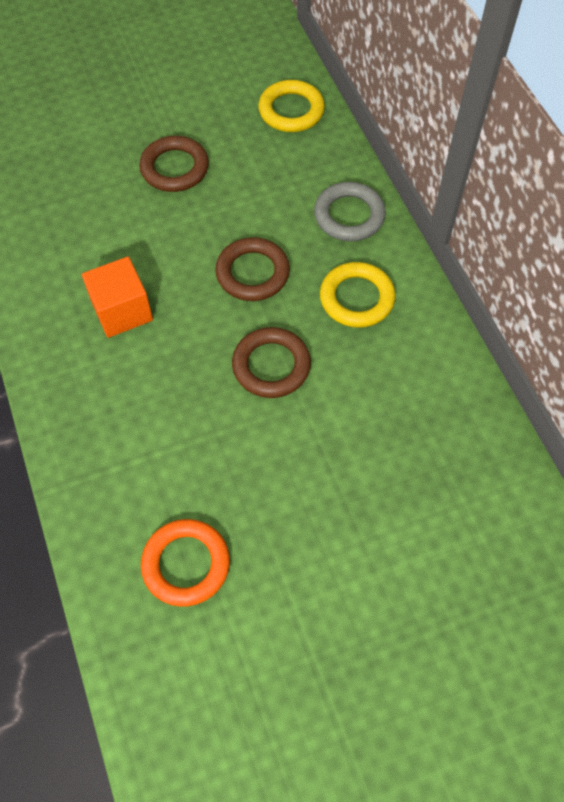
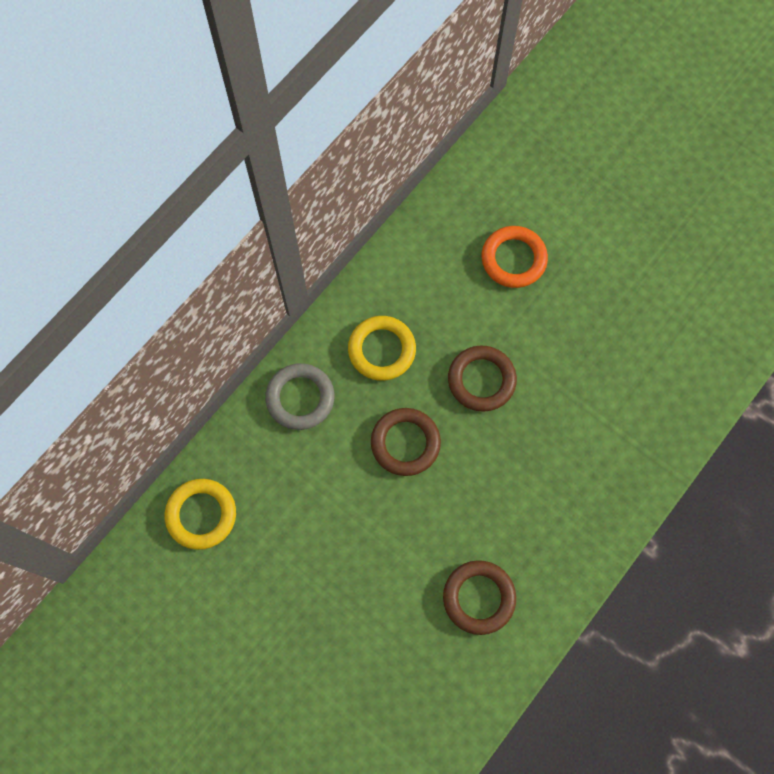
camera: 120 degrees left, 10 degrees up
(122, 311) = (504, 525): orange cube -> none
(174, 168) = (331, 580): brown ring -> brown ring (479, 597)
(186, 564) = (664, 350): orange ring -> orange ring (513, 259)

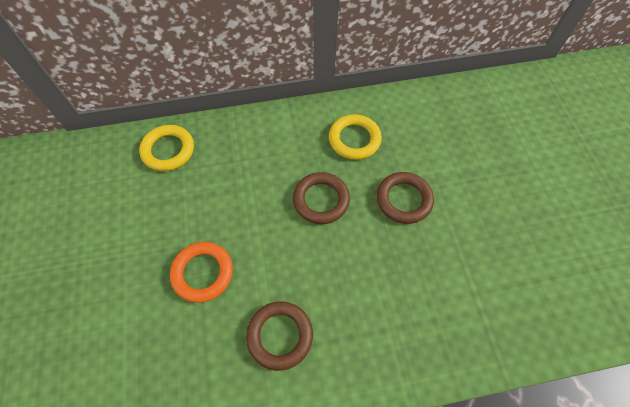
camera: 40 degrees right, 10 degrees down
(300, 398) = (282, 131): grey ring -> none
(513, 259) = (485, 147): orange ring -> orange ring (203, 273)

